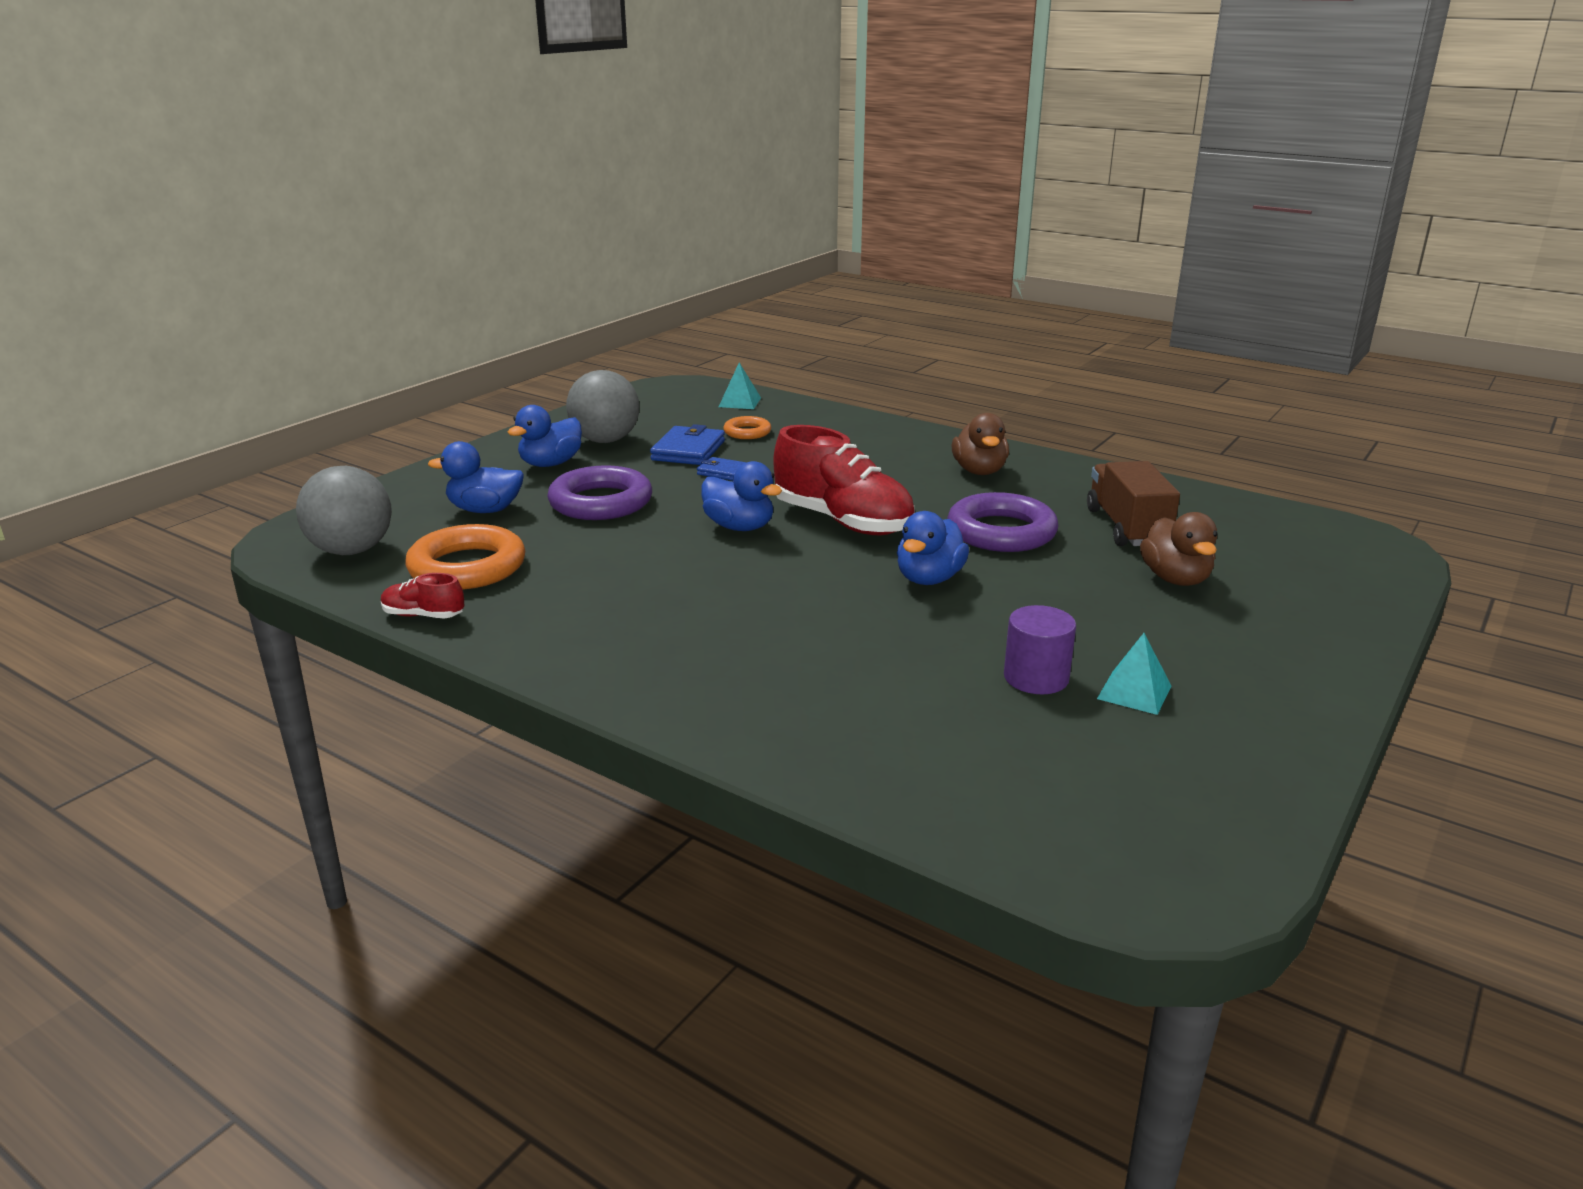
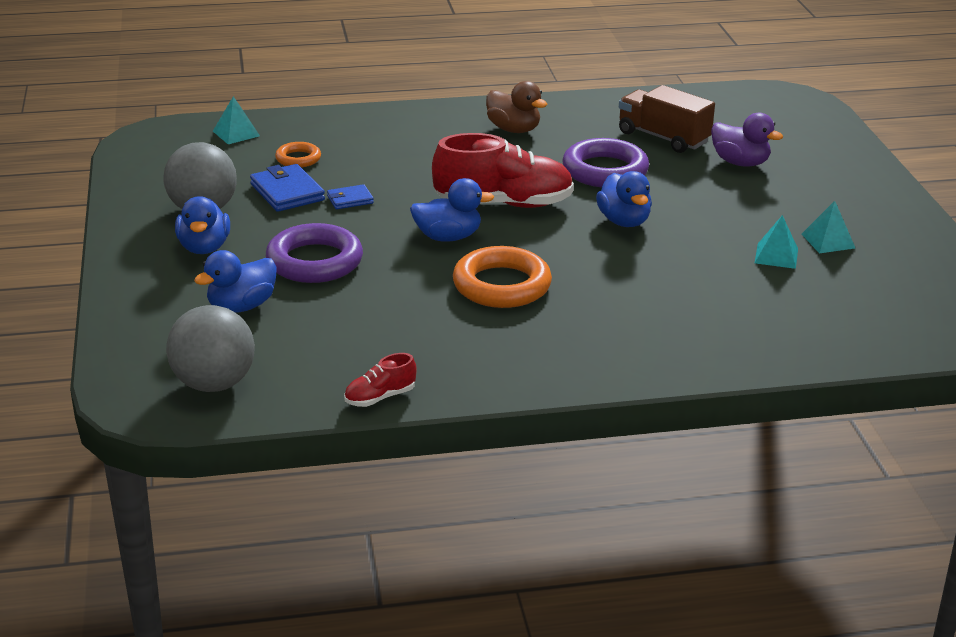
camera: 45 degrees left, 5 degrees up
(467, 567) = (330, 352): orange ring -> orange ring (501, 285)
(1036, 678) = (776, 255): purple cylinder -> turquoise pyramid
(1175, 579) = (740, 163): brown duck -> purple duck

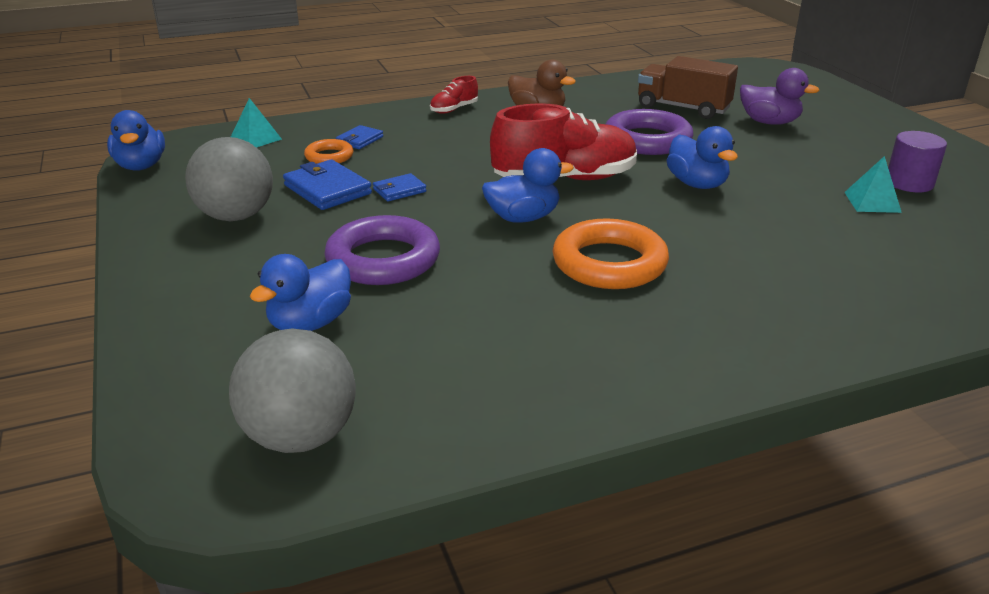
camera: 10 degrees left, 0 degrees up
(204, 247) = (247, 257): blue duck -> blue duck (141, 166)
(331, 144) = (359, 140): none -> blue wallet
(380, 397) = (533, 426): red shoe -> red shoe (454, 109)
(828, 241) = (909, 183): turquoise pyramid -> purple cylinder

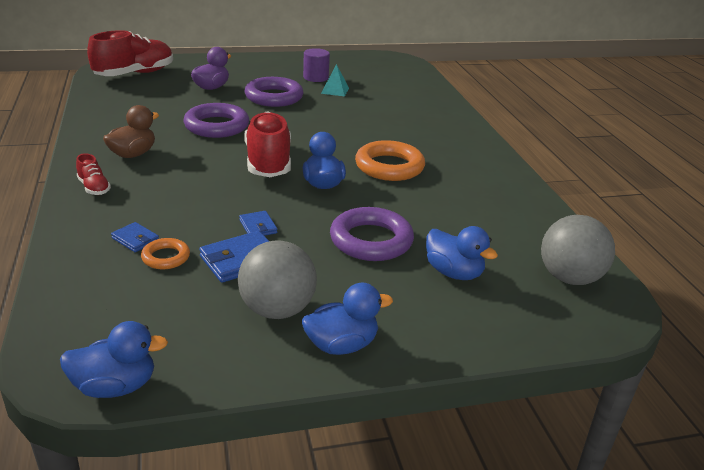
camera: 85 degrees left, 0 degrees up
(255, 139) = (87, 302): turquoise pyramid -> none
(683, 108) = (166, 105): brown truck -> none
(697, 184) = (294, 125): blue duck -> blue duck (341, 345)
(759, 81) = (135, 74): none -> red shoe
(784, 161) = (274, 97): none -> purple ring

